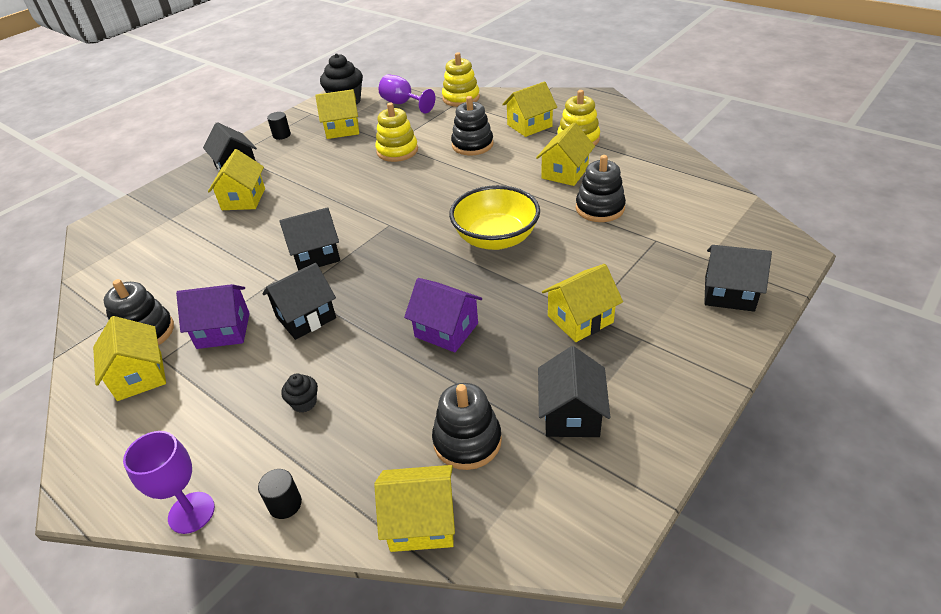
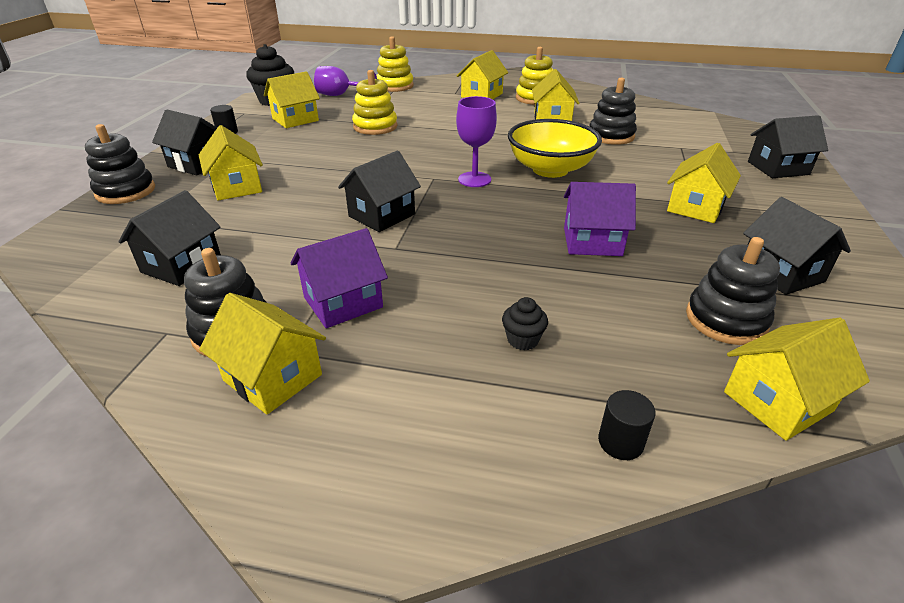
camera: 30 degrees left, 5 degrees down
(191, 512) = (516, 499): purple goblet -> purple goblet (474, 179)
(305, 317) = (432, 267): black house -> black house (181, 265)
(472, 145) = (445, 113): black stacking toy -> black stacking toy (125, 191)

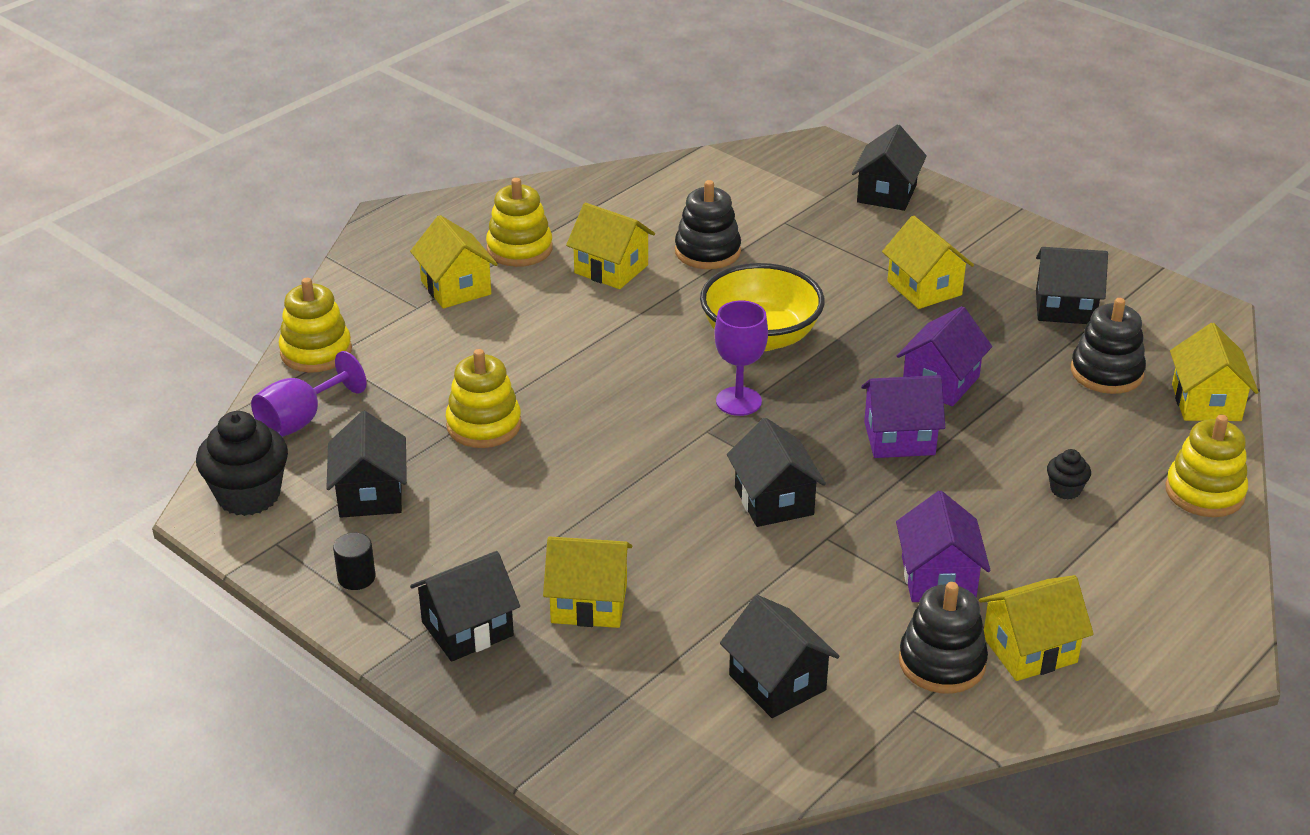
camera: 60 degrees left, 0 degrees up
(125, 191) = (510, 714): black stacking toy -> none
(295, 119) = (370, 494): yellow house -> black house
(502, 242) = (899, 438): none -> purple house
(620, 442) = (1204, 492): black cylinder -> yellow stacking toy

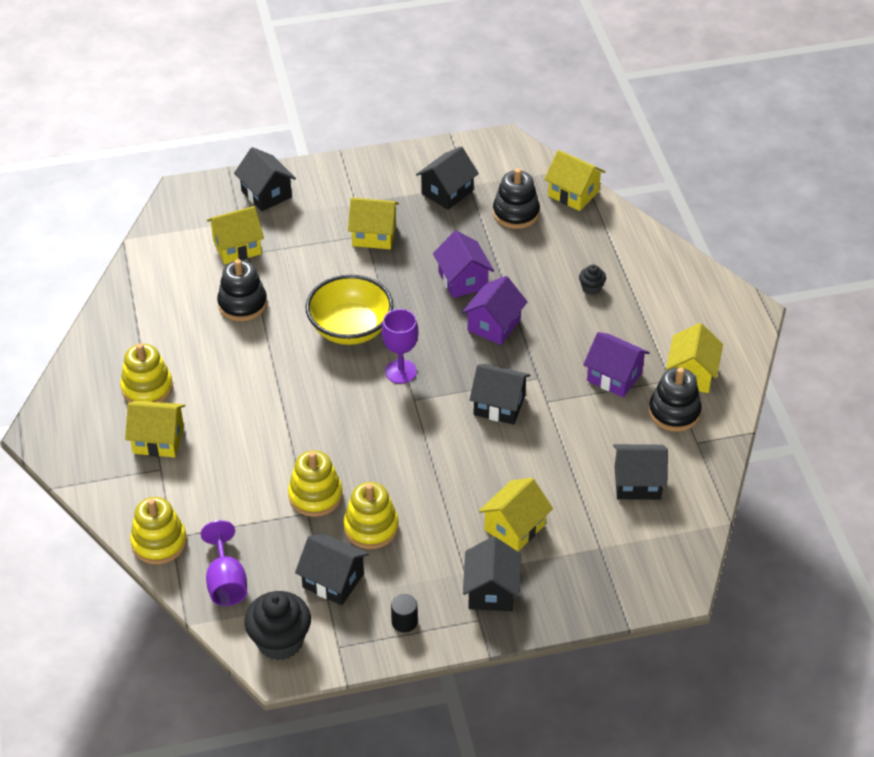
camera: 55 degrees left, 10 degrees up
(611, 269) = (215, 357): yellow house -> yellow house (237, 247)
(1204, 492) = (637, 240): yellow stacking toy -> yellow stacking toy (371, 527)

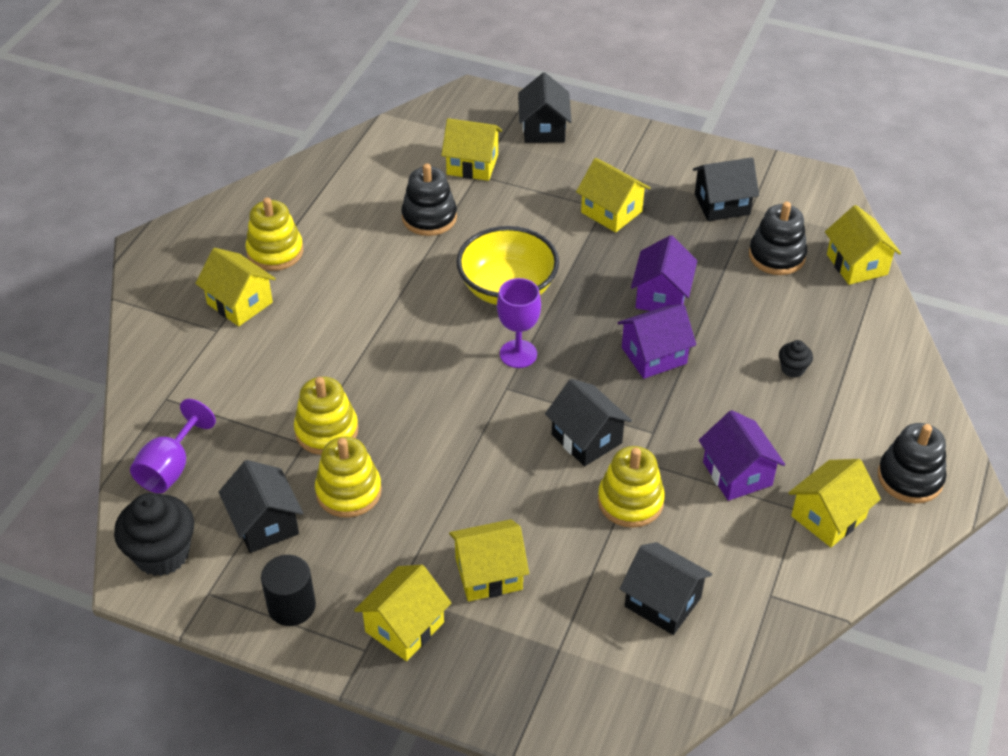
camera: 35 degrees right, 0 degrees up
(159, 542) = (151, 397): yellow stacking toy -> yellow stacking toy (630, 501)
(404, 622) = (291, 606): black cylinder -> black cylinder, size x1.50
(491, 591) = (404, 627): black house -> yellow house
(674, 412) = (772, 547): black stacking toy -> black stacking toy (910, 478)

